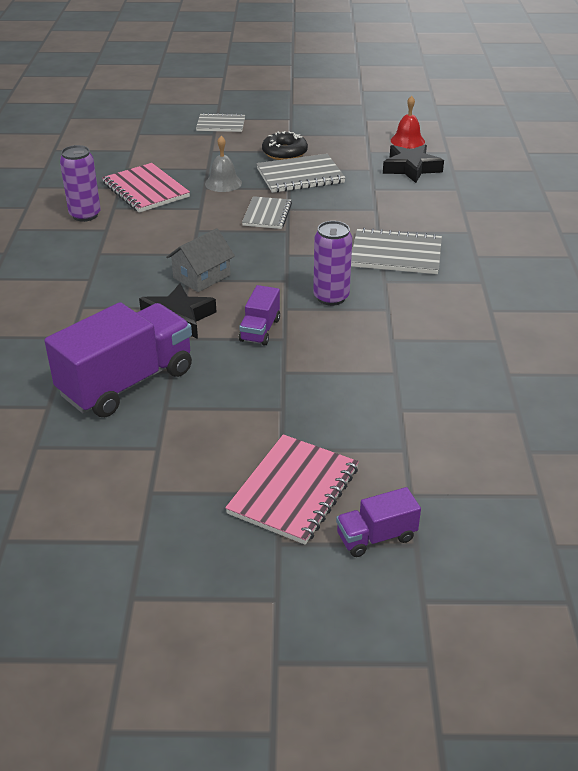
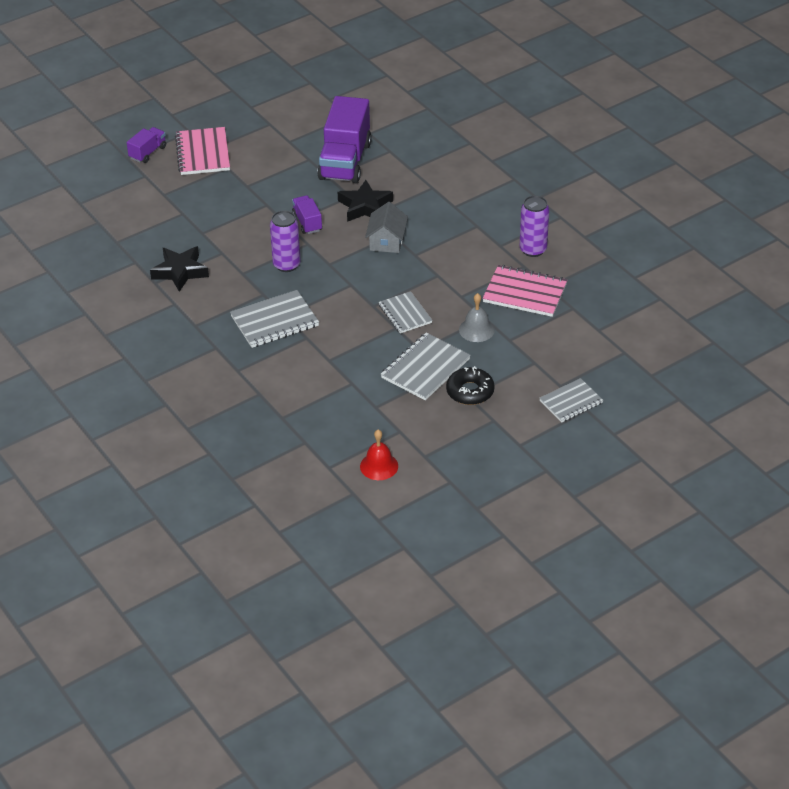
camera: 145 degrees right, 5 degrees up
(411, 168) = (343, 426): black star -> black star (180, 272)

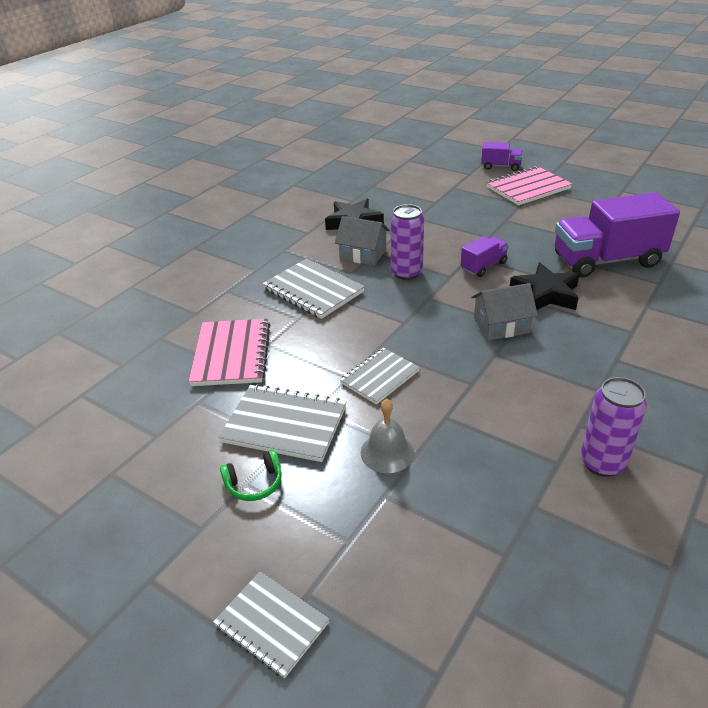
camera: 70 degrees right, 5 degrees down
(239, 280) = (363, 254): none -> grey house
(379, 466) = (86, 436): red bell -> none
(470, 391) = (254, 483): black donut -> green headphones
(525, 293) = (499, 482): pink notebook -> pink notebook (231, 354)

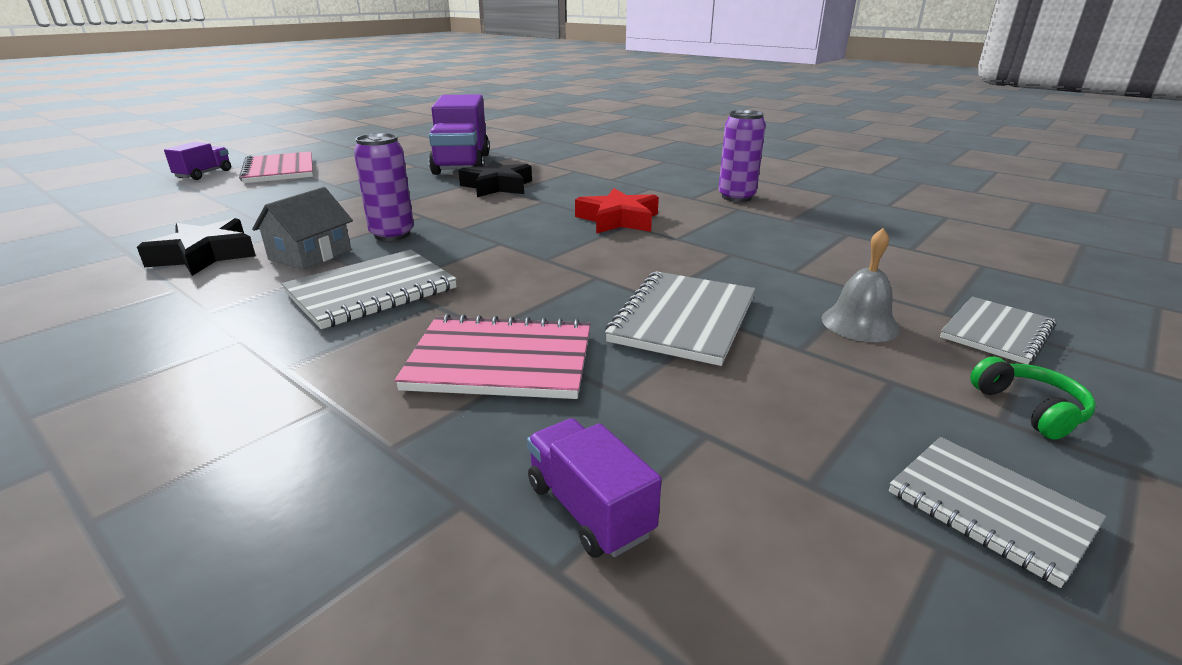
camera: 85 degrees left, 10 degrees down
(254, 483) = (796, 341): green headphones -> green headphones (1029, 409)
(380, 377) = (603, 262): grey notebook -> grey notebook (990, 509)
(387, 452) = (731, 266): grey bell -> grey bell (860, 323)
(482, 376) = (618, 220): none -> red star
(483, 266) = (420, 201): purple truck -> purple truck (589, 509)
(501, 325) = (538, 205): grey house -> none

